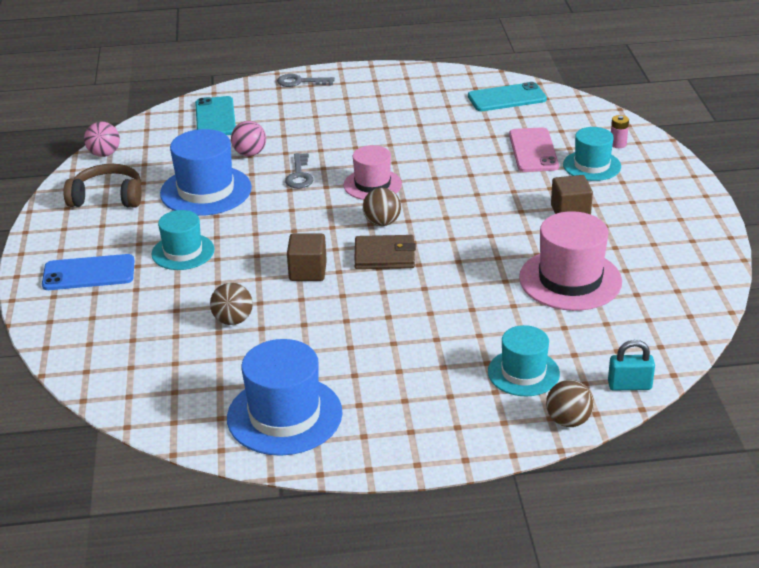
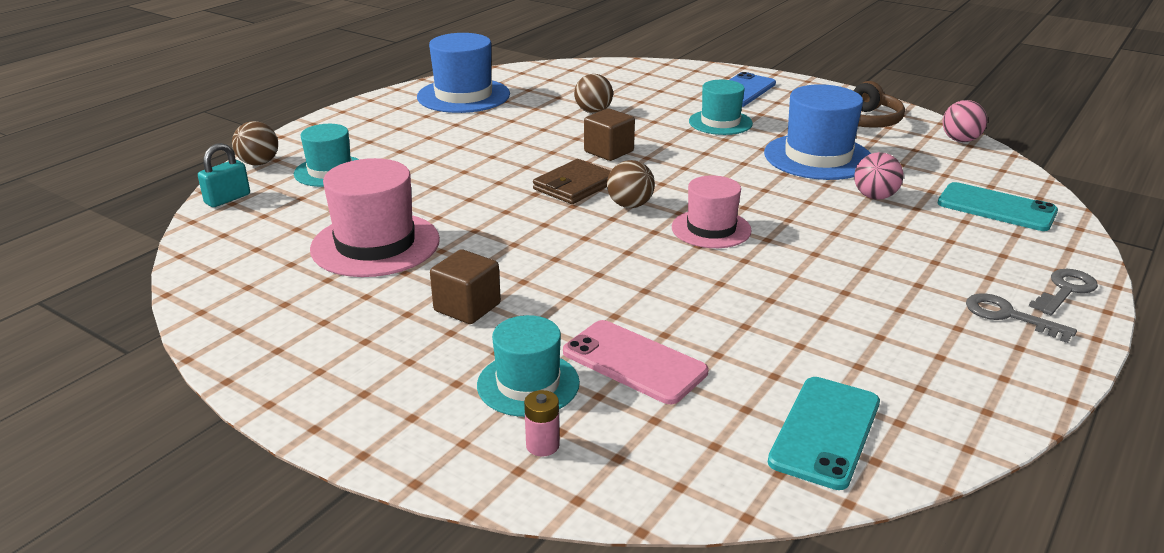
camera: 130 degrees right, 5 degrees down
(299, 175) = (788, 203): grey key -> grey key (1009, 316)

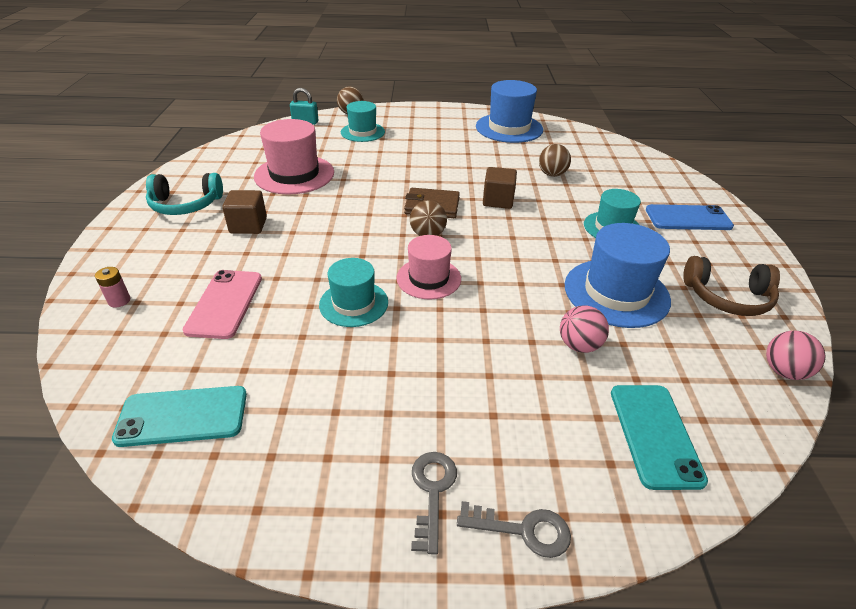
camera: 55 degrees right, 10 degrees up
(339, 345) = (185, 205): none -> turquoise headphones
(528, 384) = (179, 274): turquoise hat -> turquoise hat (353, 303)

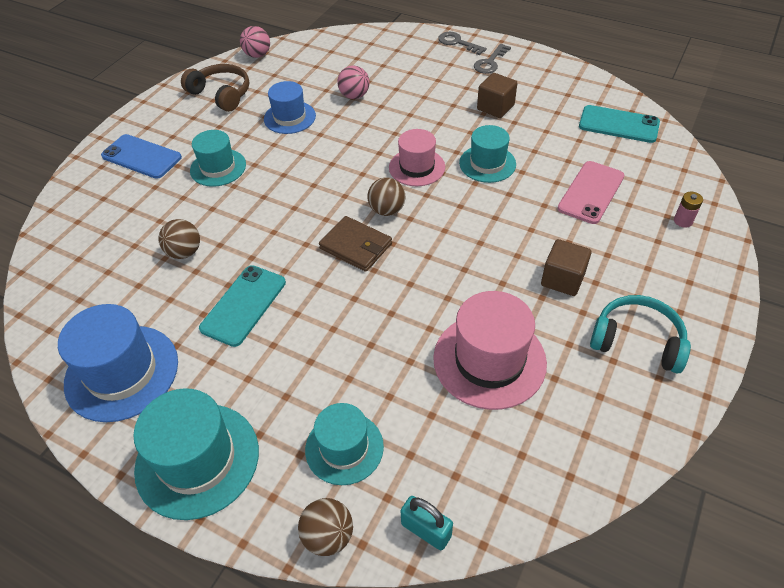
camera: 150 degrees left, 10 degrees up
(433, 116) = (197, 460): none -> turquoise hat
(498, 200) = (283, 232): brown cube -> brown cube (495, 107)
(616, 292) = (289, 117): blue hat -> blue hat, size x0.64
(654, 434) = (363, 52): turquoise phone -> turquoise phone (244, 305)

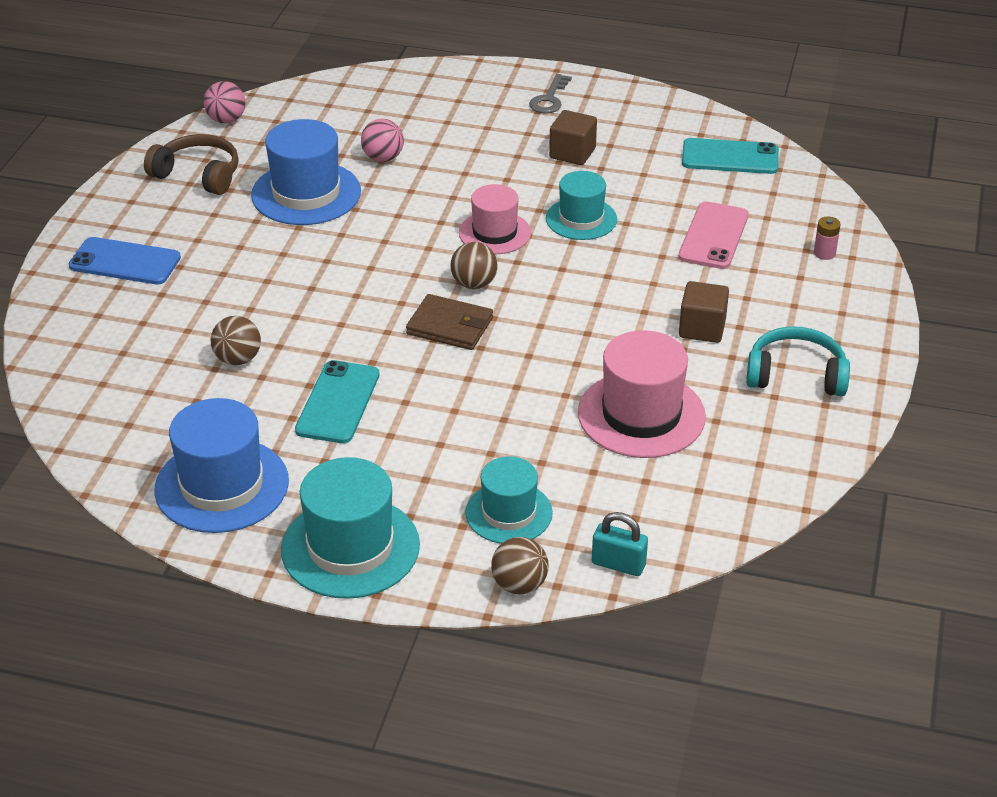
camera: 15 degrees left, 10 degrees down
(218, 167) = (236, 262): turquoise hat -> none
(289, 117) = (306, 193): blue hat -> blue hat, size x1.56
(458, 43) = (499, 78): grey key -> none

